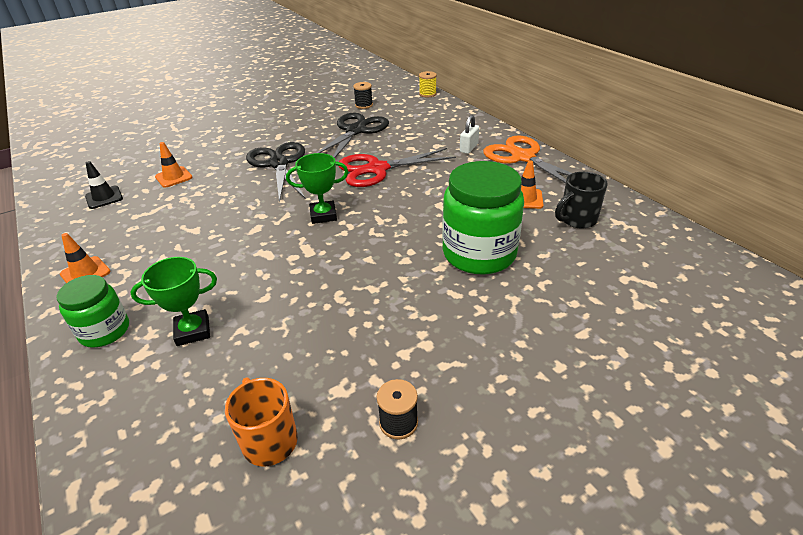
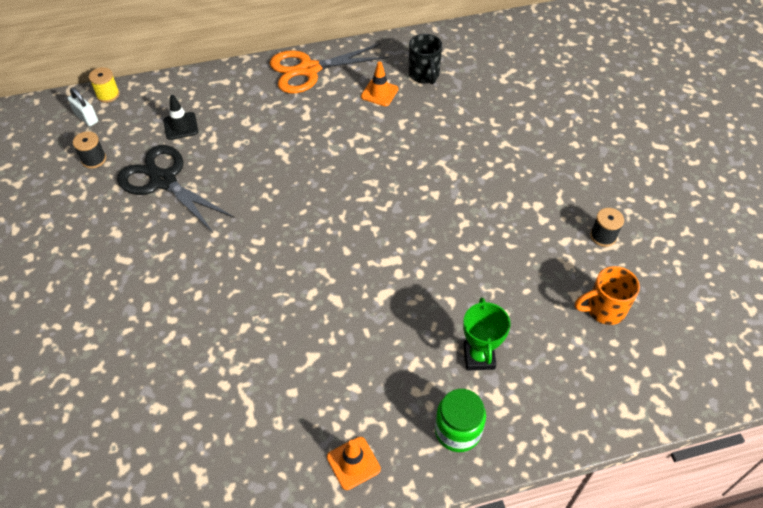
camera: 75 degrees left, 15 degrees up
(104, 197) = (183, 464): black traffic cone -> black traffic cone (181, 126)
(174, 177) = (172, 381): orange traffic cone -> none
(279, 164) = (203, 266): black scissors -> none
(323, 215) = (337, 240): green trophy -> none
(377, 169) = (269, 180): red scissors -> none
(469, 148) = (267, 100): white padlock -> white padlock (86, 117)
(479, 253) = (444, 146): green jar -> none

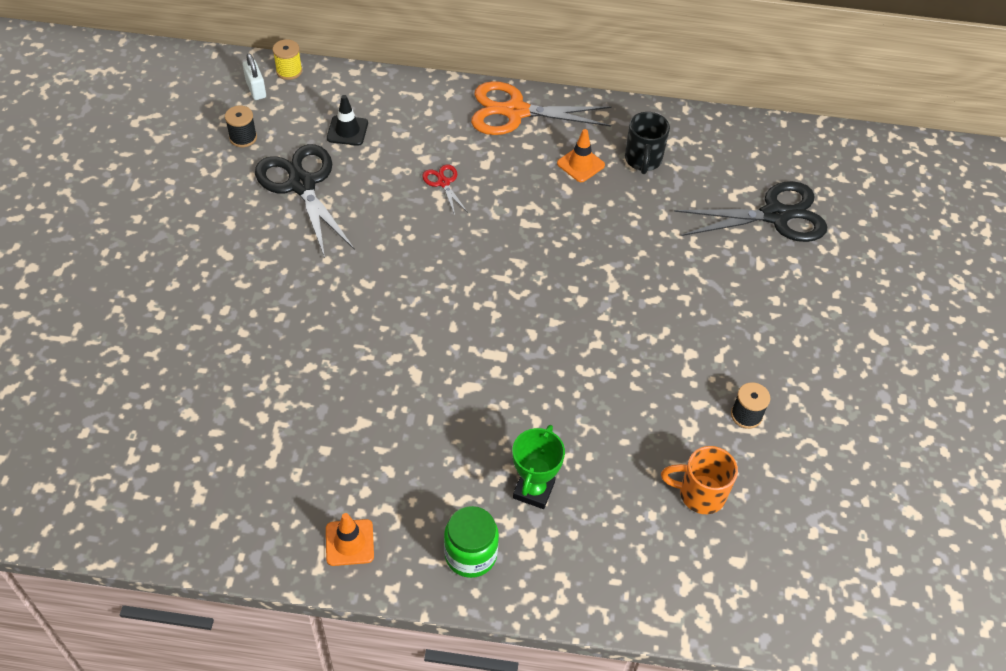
camera: 20 degrees right, 0 degrees up
(280, 141) = (443, 183): none -> red scissors
(540, 84) = (775, 215): none -> black scissors

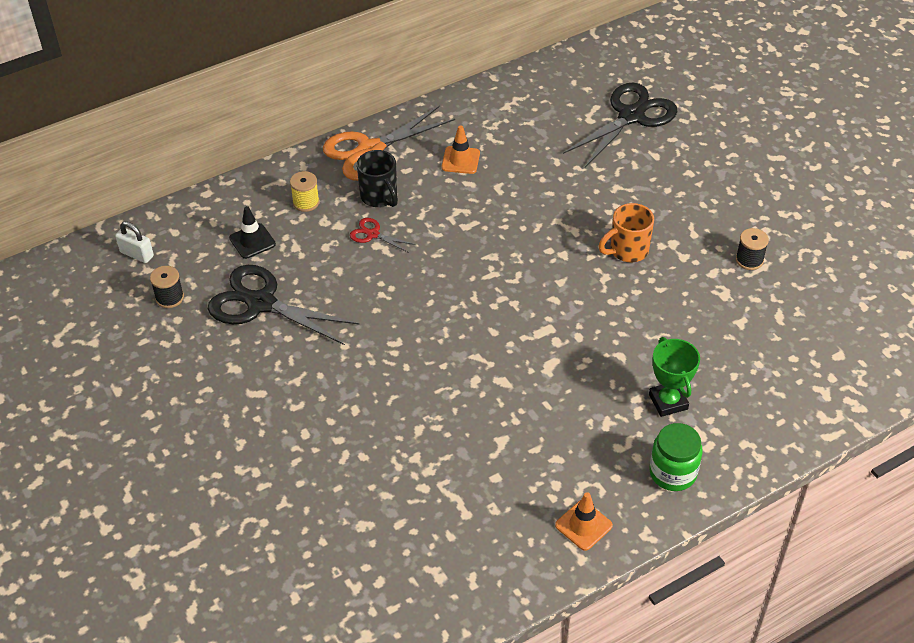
camera: 35 degrees left, 5 degrees down
(289, 71) = (149, 224): yellow spool -> yellow spool (306, 202)
(643, 160) = (502, 131): black mug -> black mug (379, 197)
(700, 494) = (773, 330): orange mug -> orange mug (627, 250)

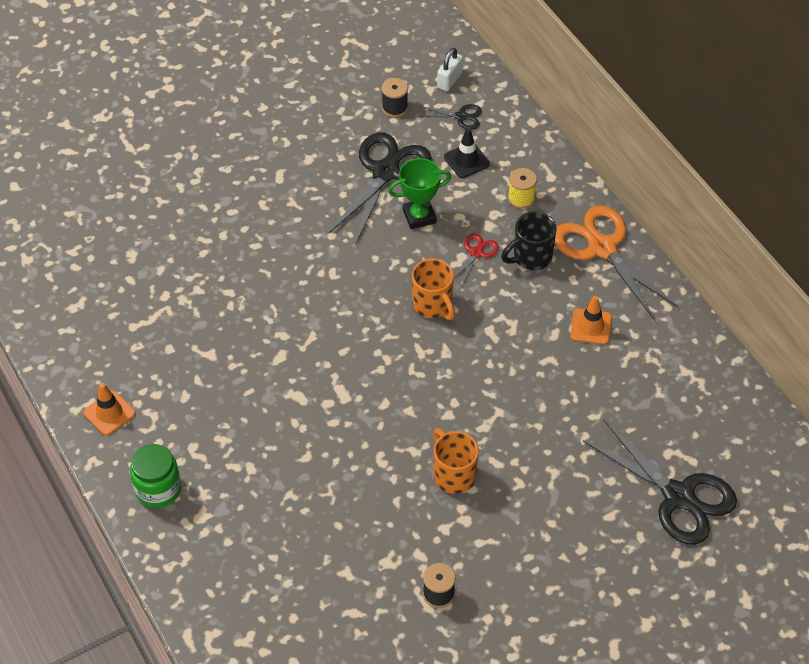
camera: 90 degrees right, 5 degrees up
(191, 245) = (461, 116): none -> black scissors
(436, 265) = (433, 305): none -> orange mug
(668, 402) = (244, 493): green trophy -> green trophy (419, 216)

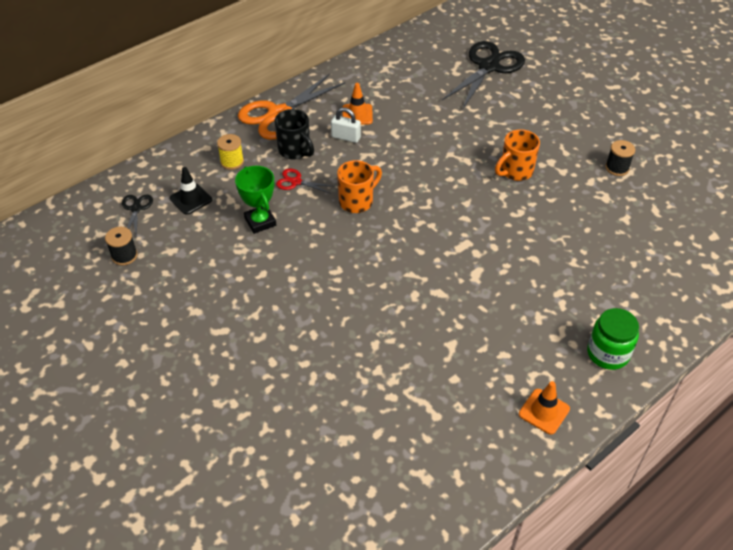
camera: 100 degrees left, 5 degrees down
(385, 172) = (209, 251): black scissors -> none
(449, 80) = (88, 221): white padlock -> white padlock (346, 137)

